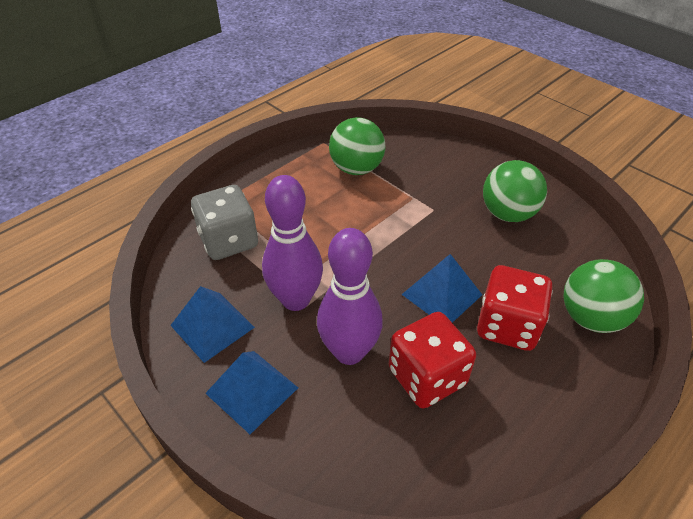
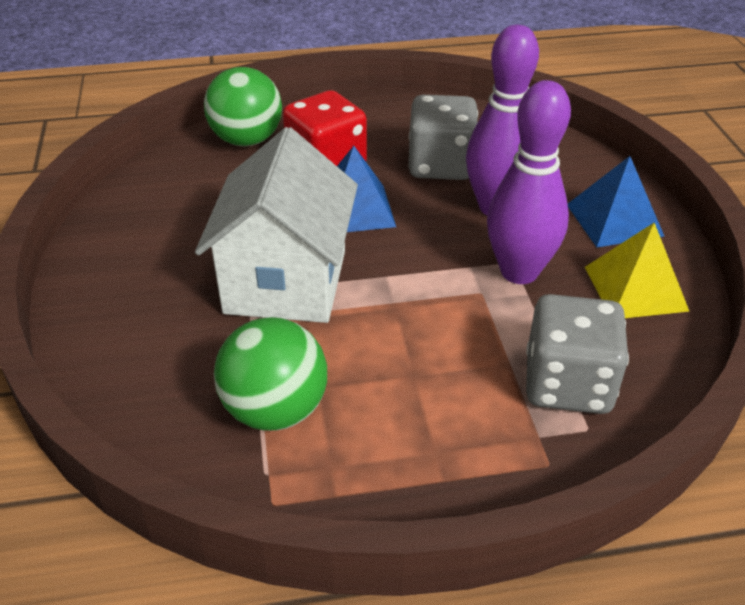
camera: 145 degrees left, 5 degrees down
(212, 326) = (635, 288): blue pyramid -> yellow pyramid
(422, 224) = (286, 281): none -> white house
(427, 377) = (441, 165): red dice -> grey dice
(507, 213) = (171, 244): green ball -> none

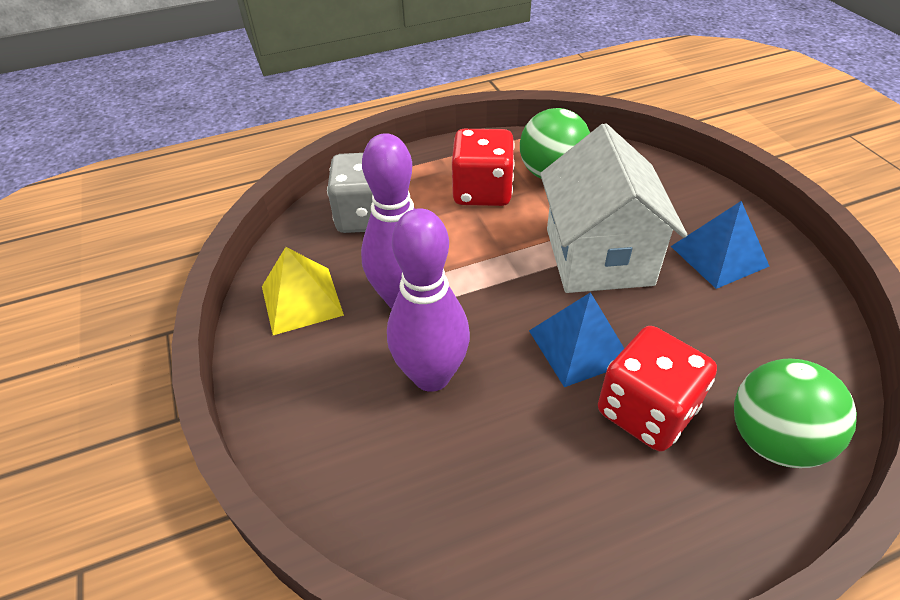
camera: 170 degrees right, 5 degrees up
(392, 397) = (482, 191): none -> red dice
(441, 165) = (508, 436): grey dice -> none
(614, 220) = (304, 381): blue pyramid -> blue pyramid (719, 256)

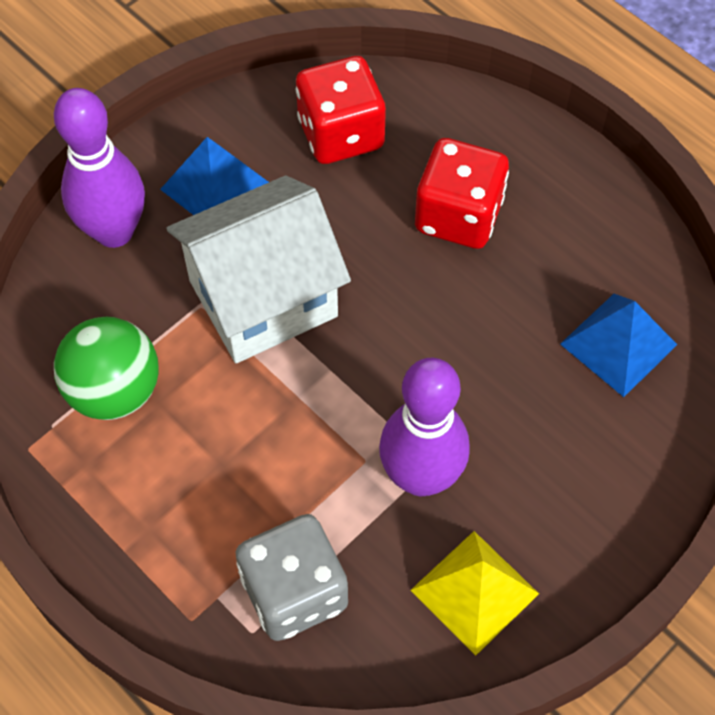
camera: 115 degrees left, 15 degrees up
(431, 376) = (509, 404): purple bowling pin -> purple bowling pin (114, 231)
(482, 191) = (185, 464): red dice -> red dice (341, 134)
(579, 346) = (407, 285): blue pyramid -> blue pyramid (618, 344)
(773, 440) = (442, 124): green ball -> none

